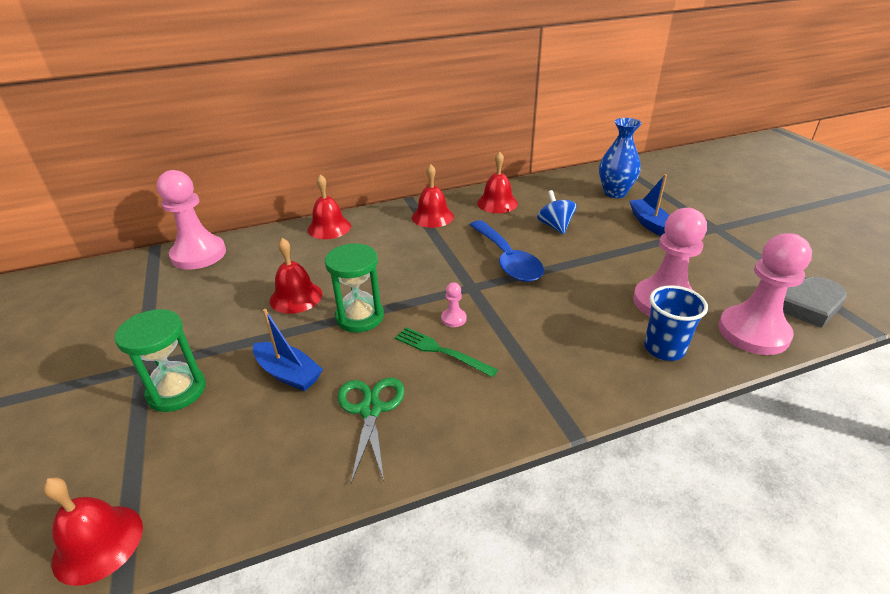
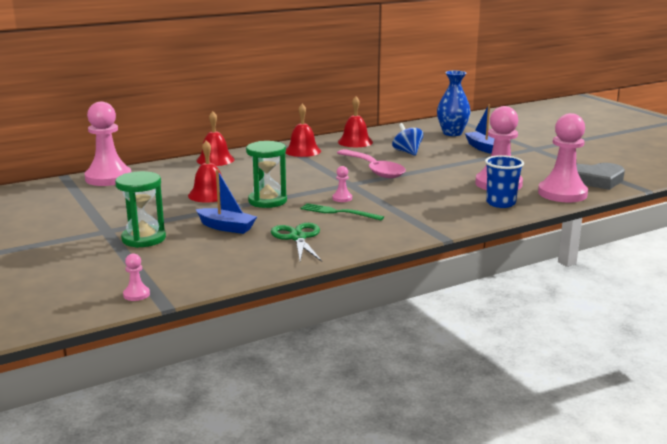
camera: 10 degrees left, 15 degrees down
(98, 543) = (136, 294): red bell -> pink pawn
(507, 260) = (374, 170): blue spoon -> pink spoon

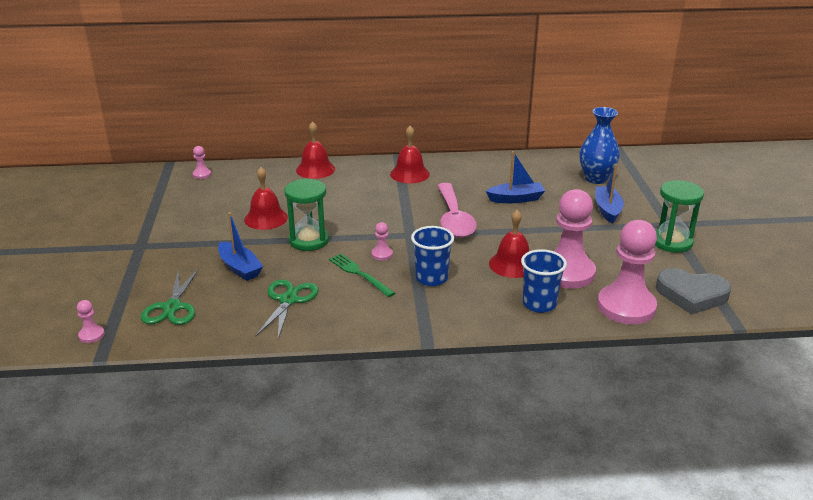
camera: 25 degrees right, 10 degrees up
(108, 178) = (202, 174): pink pawn -> pink pawn, size x0.41
(144, 239) = (159, 264): green hourglass -> green hourglass (671, 242)
(194, 262) = (172, 307): none -> green scissors
(355, 142) = (476, 171): red bell -> red bell (512, 264)
(401, 204) = (431, 278): none -> blue cup
(407, 152) = (516, 199): blue spinning top -> blue boat

